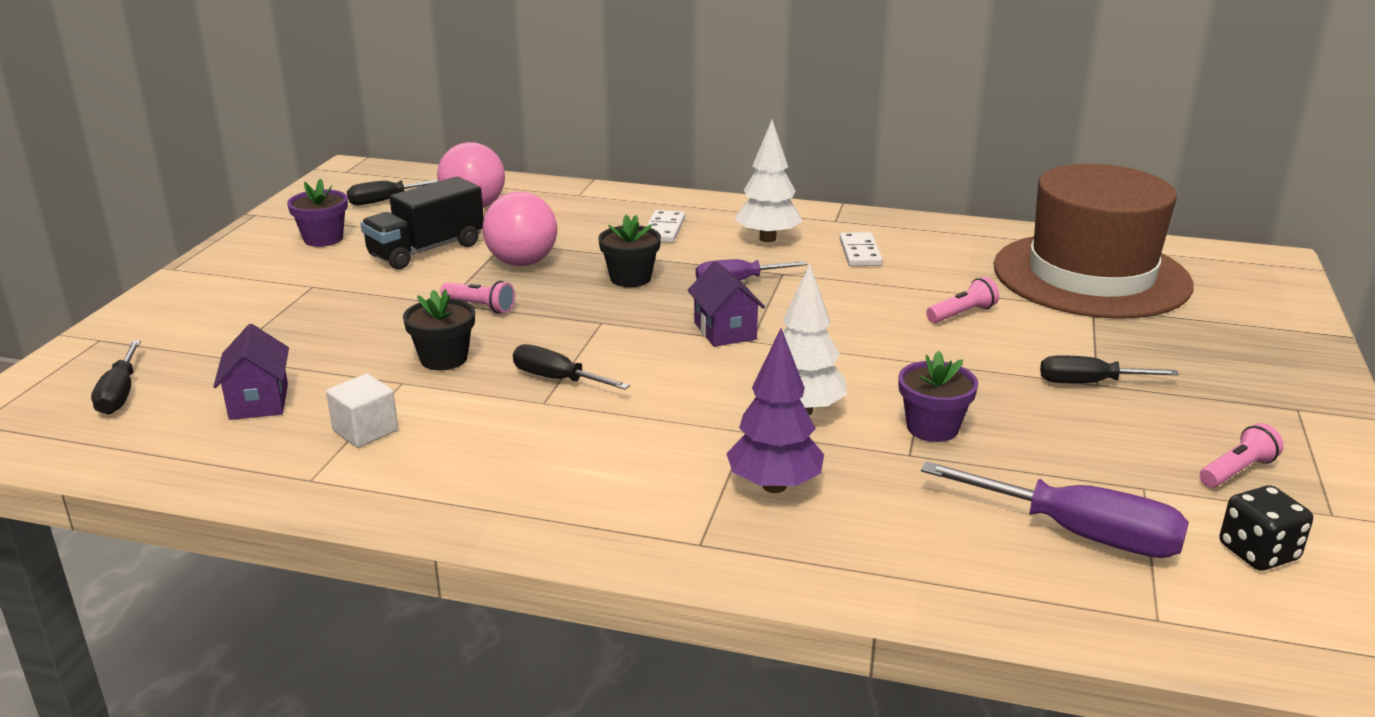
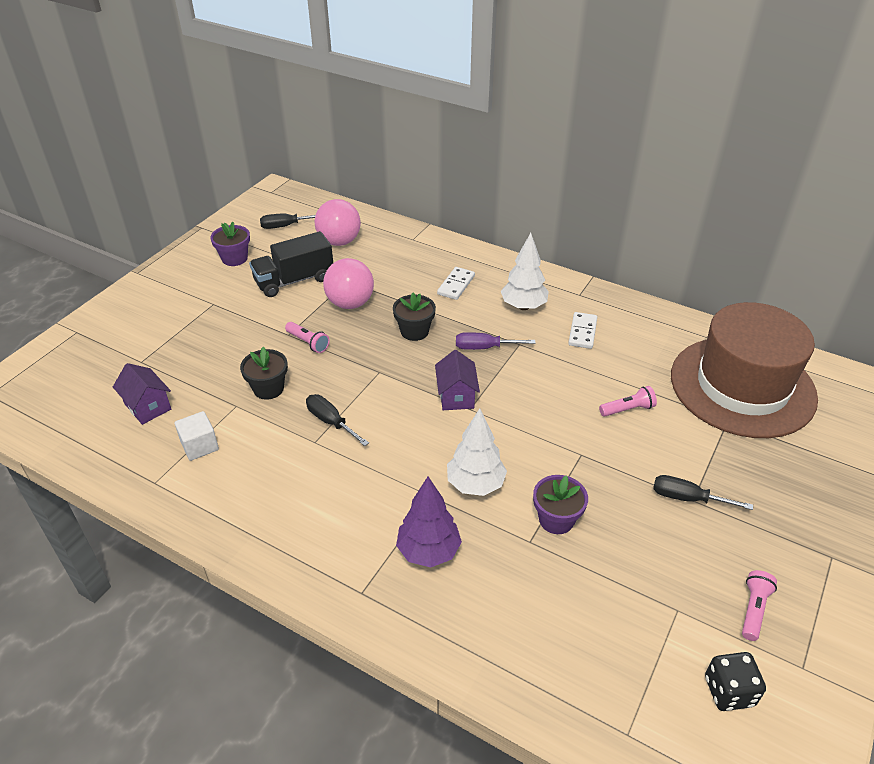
camera: 15 degrees right, 15 degrees up
(120, 394) = (73, 384): black screwdriver -> none
(259, 401) = (148, 406): purple house -> purple house turned 45 degrees counterclockwise
(1079, 534) = (611, 643): purple screwdriver -> none
(1237, 471) = (753, 609): pink flashlight -> pink flashlight turned 45 degrees counterclockwise

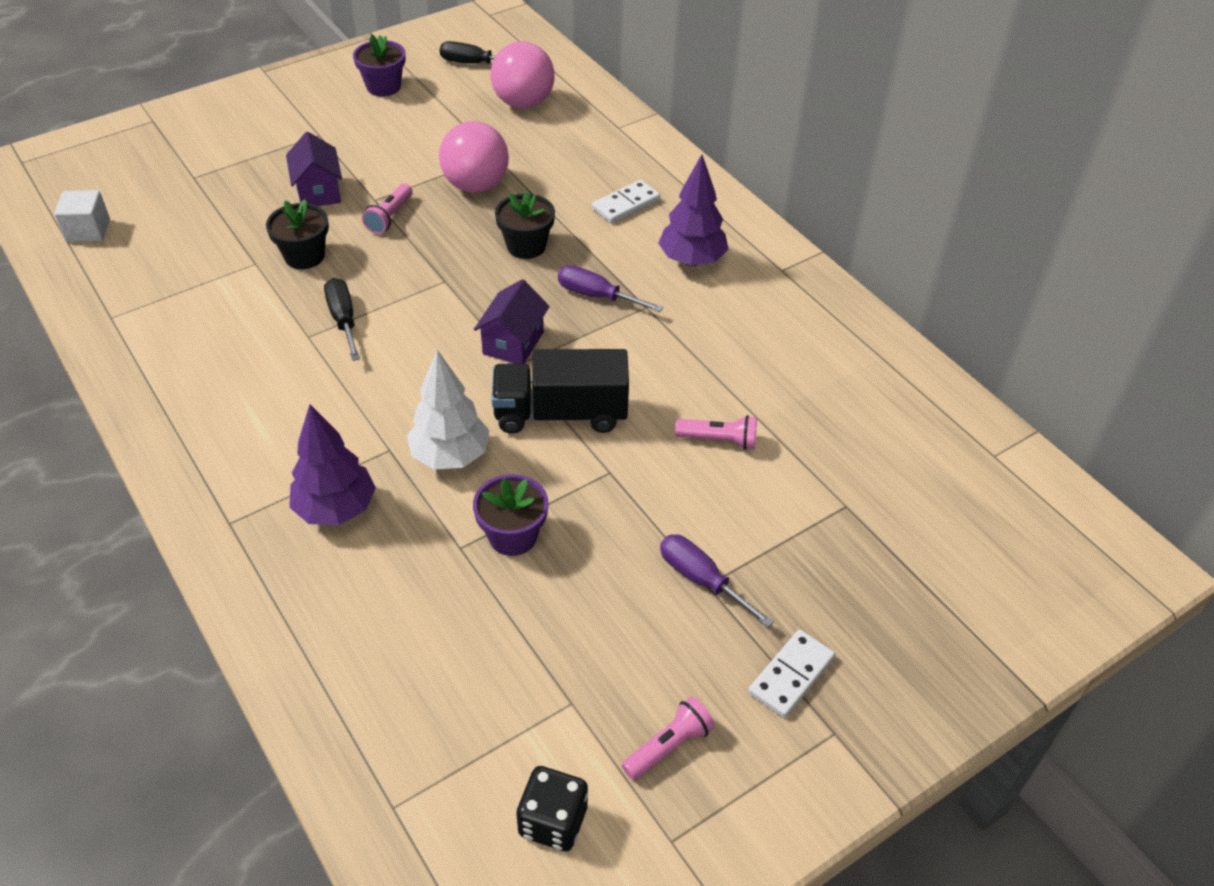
camera: 25 degrees right, 5 degrees up
(148, 406) = (164, 231): purple house -> purple house (318, 191)
(200, 446) = (184, 294): white cube -> white cube (88, 231)
(294, 280) = (432, 135): black truck -> black truck (560, 413)
(308, 343) = (390, 217): pink flashlight -> pink flashlight turned 45 degrees clockwise
(523, 306) = (692, 260): white tree -> purple tree
(582, 332) = (743, 320): white domino -> white domino (791, 675)
(687, 498) = (701, 579): black screwdriver -> purple screwdriver
(742, 386) = (908, 470): brown hat -> none

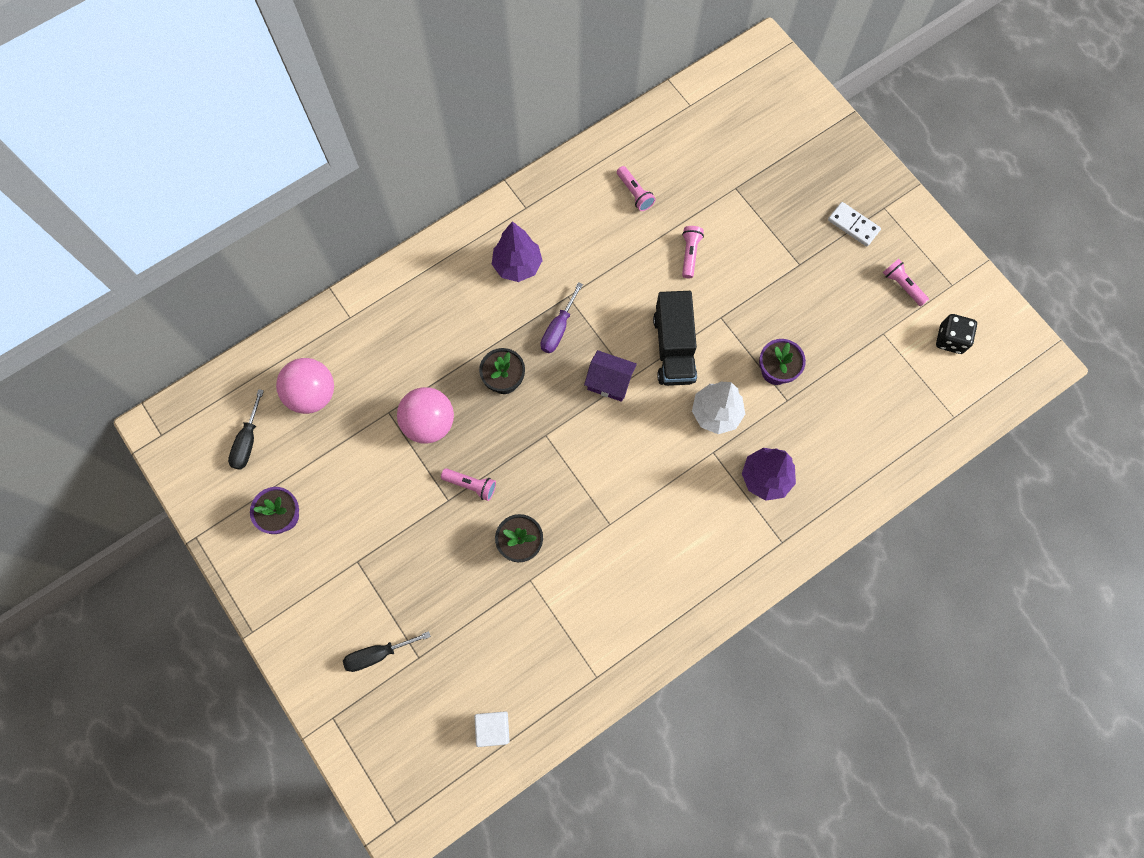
camera: 90 degrees left, 25 degrees up
(318, 191) = (438, 547): purple house -> none
(343, 319) = (591, 501): black screwdriver -> black screwdriver (377, 654)
(625, 204) = (452, 310): white domino -> none
(701, 579) = (796, 267): purple screwdriver -> none
(819, 382) = (635, 193): none -> pink flashlight

